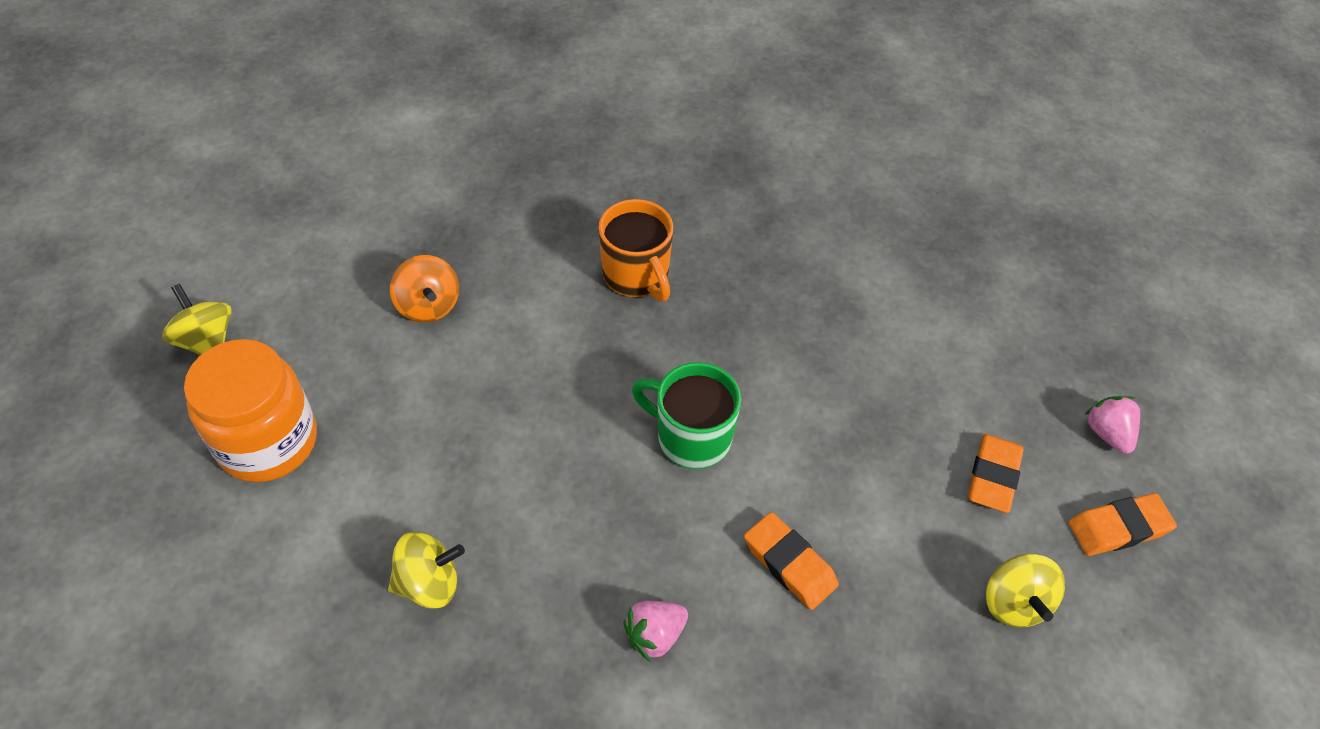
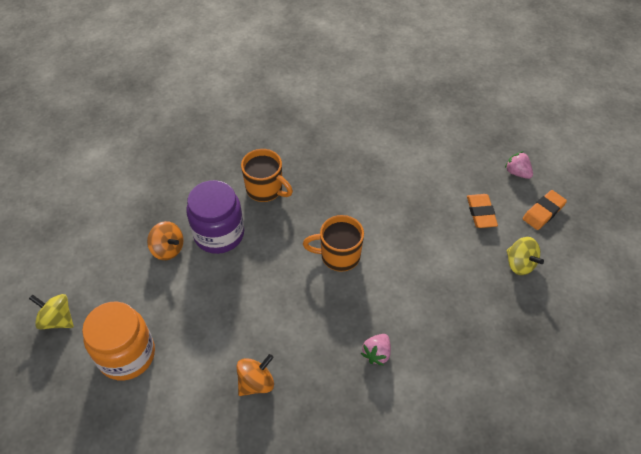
camera: 25 degrees left, 0 degrees up
(429, 583) = (256, 382): yellow spinning top -> orange spinning top
(520, 315) = (219, 234): none -> purple jar
(691, 437) = (339, 256): green mug -> orange mug
(789, 564) = (417, 293): orange eraser -> none

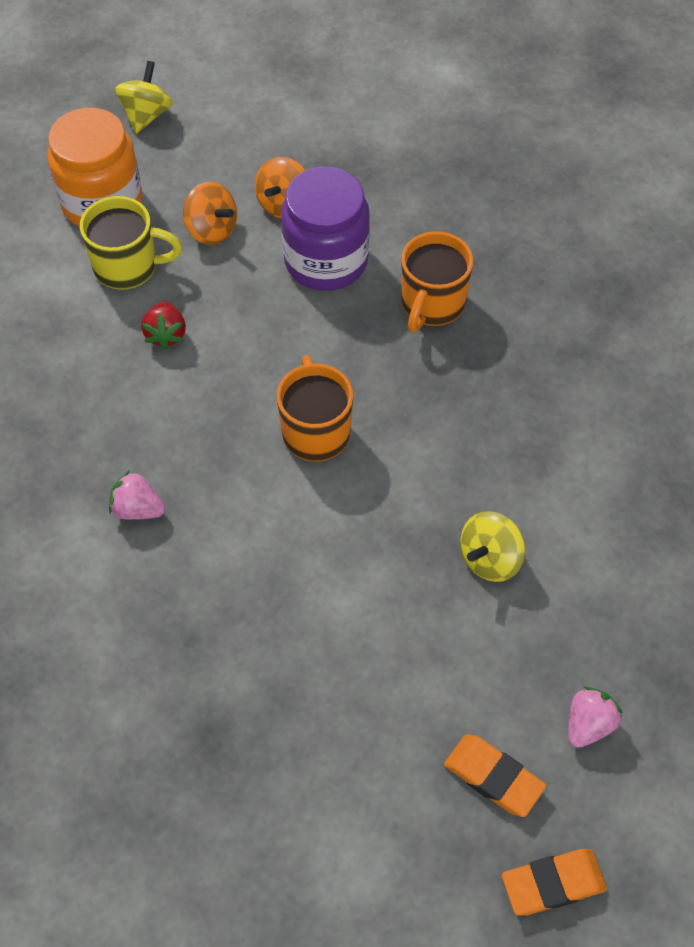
camera: 80 degrees right, 5 degrees up
(189, 343) = (128, 267): none -> yellow mug
(251, 325) = (166, 334): none -> red strawberry
(256, 382) = (74, 358): orange spinning top -> orange spinning top (212, 230)
(481, 213) = (463, 656): orange eraser -> orange eraser (553, 884)
(520, 264) = (354, 731): yellow spinning top -> yellow spinning top (490, 559)

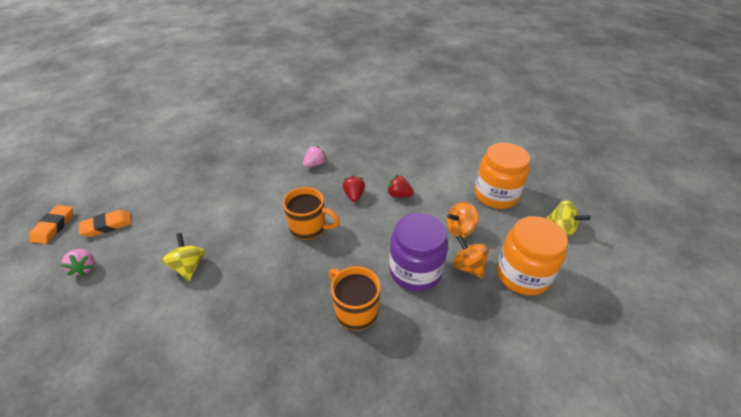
camera: 115 degrees right, 15 degrees down
(128, 267) = (447, 193): yellow mug -> none
(201, 400) = (354, 195): none -> red strawberry
(266, 145) = (522, 274): none -> orange jar

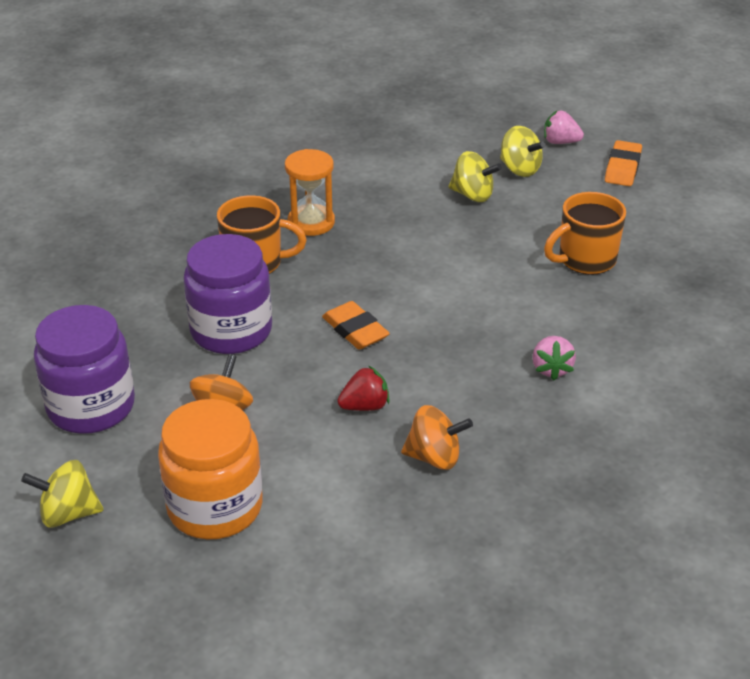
camera: 135 degrees right, 5 degrees down
(54, 226) = (666, 139): orange eraser -> orange eraser (355, 330)
(138, 265) = (519, 169): none -> yellow spinning top
(288, 318) = (311, 222): none -> orange hourglass
(309, 228) = (416, 294): orange mug -> orange mug (585, 260)
(354, 195) = (424, 363): red strawberry -> none
(467, 266) = (170, 373): orange spinning top -> orange spinning top (434, 457)
(522, 274) = (91, 406): orange jar -> purple jar

